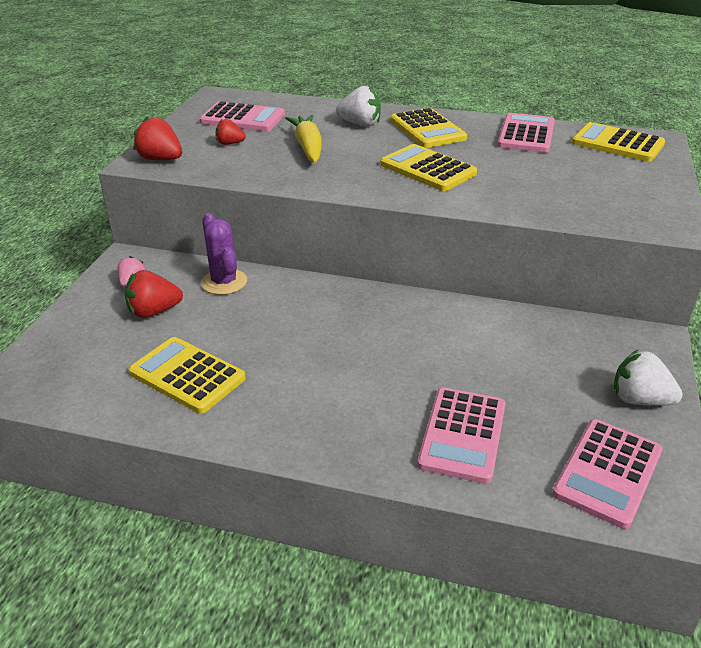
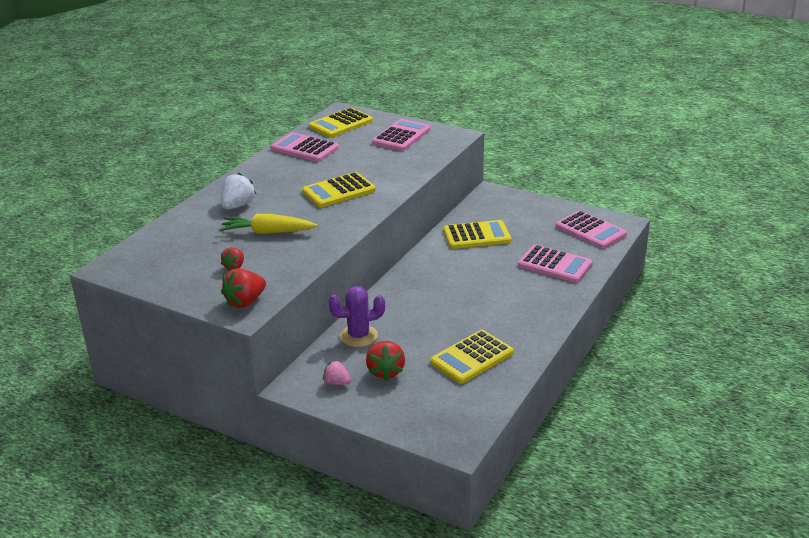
camera: 75 degrees left, 5 degrees down
(243, 118) = (181, 257): pink calculator -> pink calculator (401, 136)
(427, 129) = (269, 181): yellow calculator -> yellow calculator (477, 236)
(639, 399) = (540, 209): white strawberry -> none

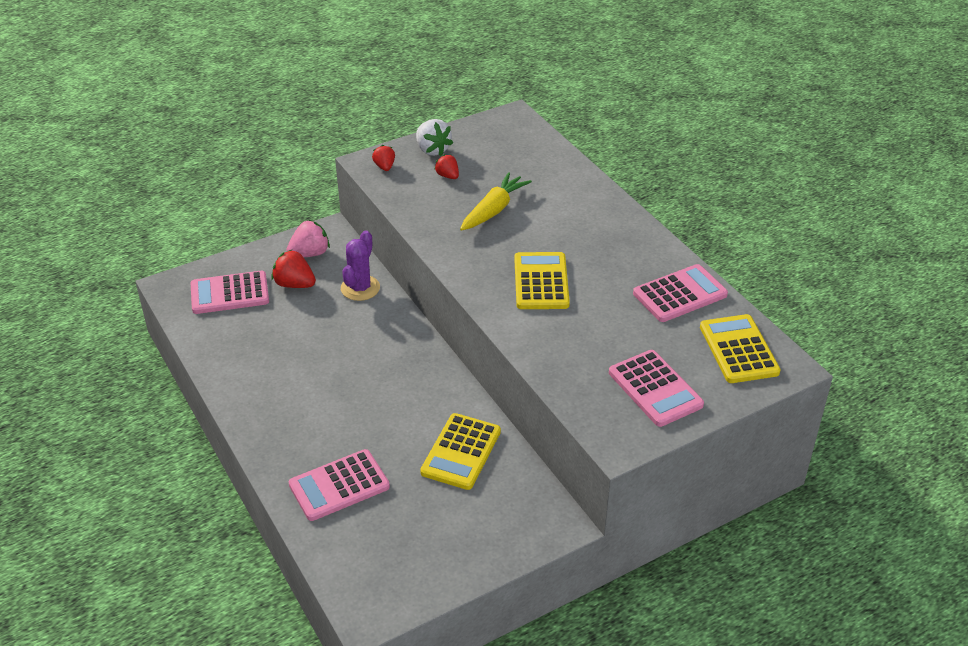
camera: 120 degrees right, 10 degrees up
(238, 206) = (568, 207): white strawberry -> white strawberry (432, 150)
(245, 302) = (384, 167): red strawberry -> red strawberry, size x0.62
(337, 382) = (310, 254): pink strawberry -> pink strawberry, size x1.61
(472, 358) = (256, 342): yellow calculator -> none
(590, 230) = (378, 568): pink calculator -> pink calculator (229, 293)

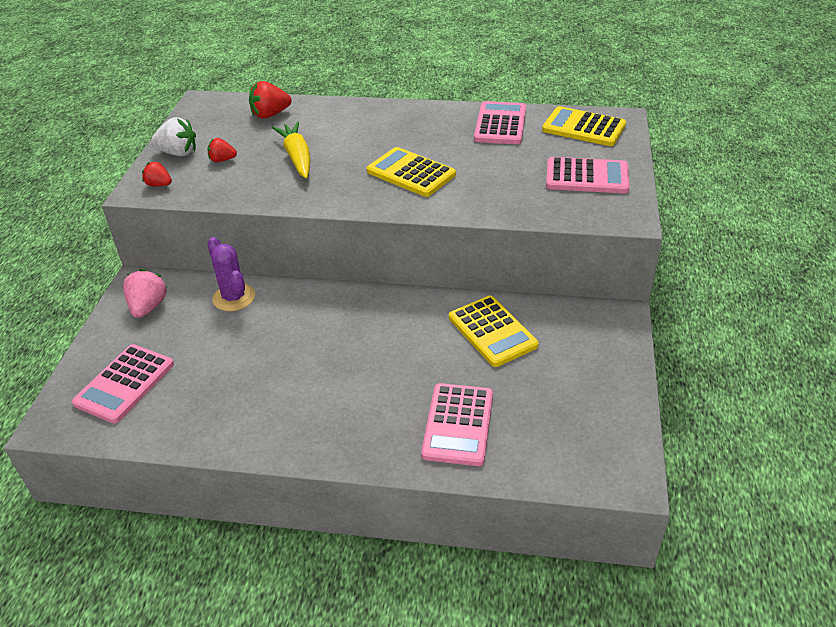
camera: 50 degrees left, 0 degrees up
(294, 284) = (173, 335): red strawberry -> red strawberry (270, 115)

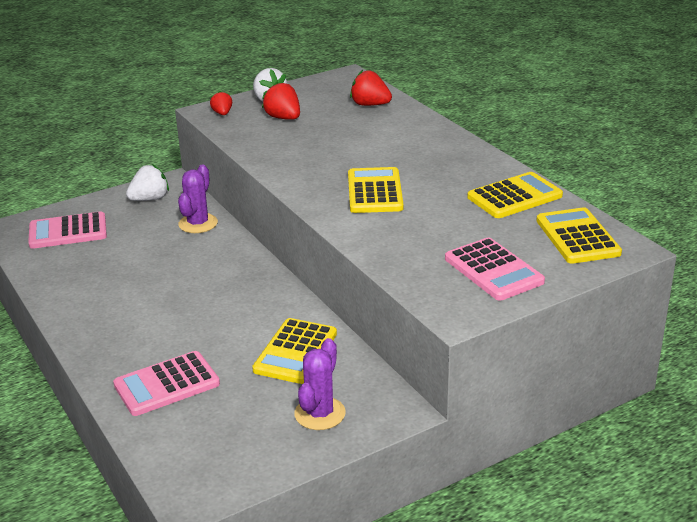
camera: 50 degrees right, 10 degrees down
(148, 307) = (150, 199): pink strawberry -> white strawberry
(222, 160) = (283, 118): red strawberry -> red strawberry, size x1.61
(297, 157) = (328, 141): yellow carrot -> none
(500, 124) = (514, 197): pink calculator -> yellow calculator
(584, 356) = (320, 414): none -> purple cactus

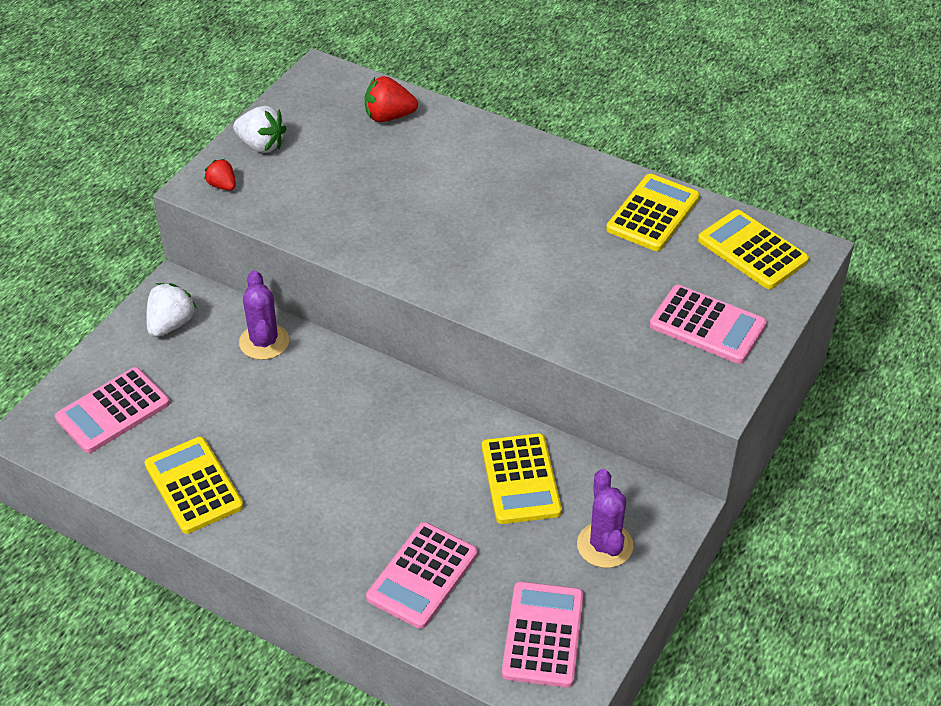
camera: 30 degrees left, 15 degrees up
(216, 453) = (543, 635): none -> pink calculator
(283, 118) = (305, 170): red strawberry -> none
(374, 191) = (505, 255): yellow calculator -> yellow calculator (193, 486)

